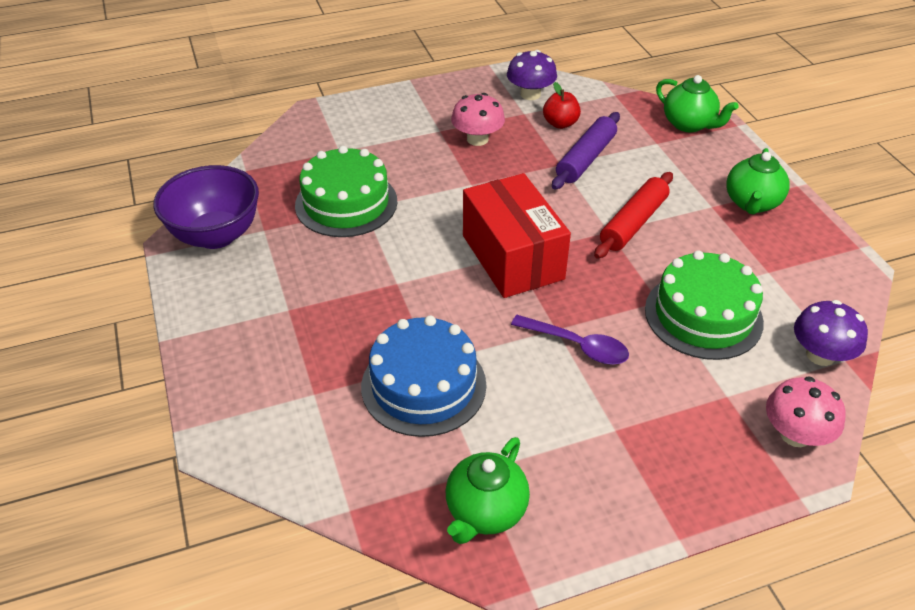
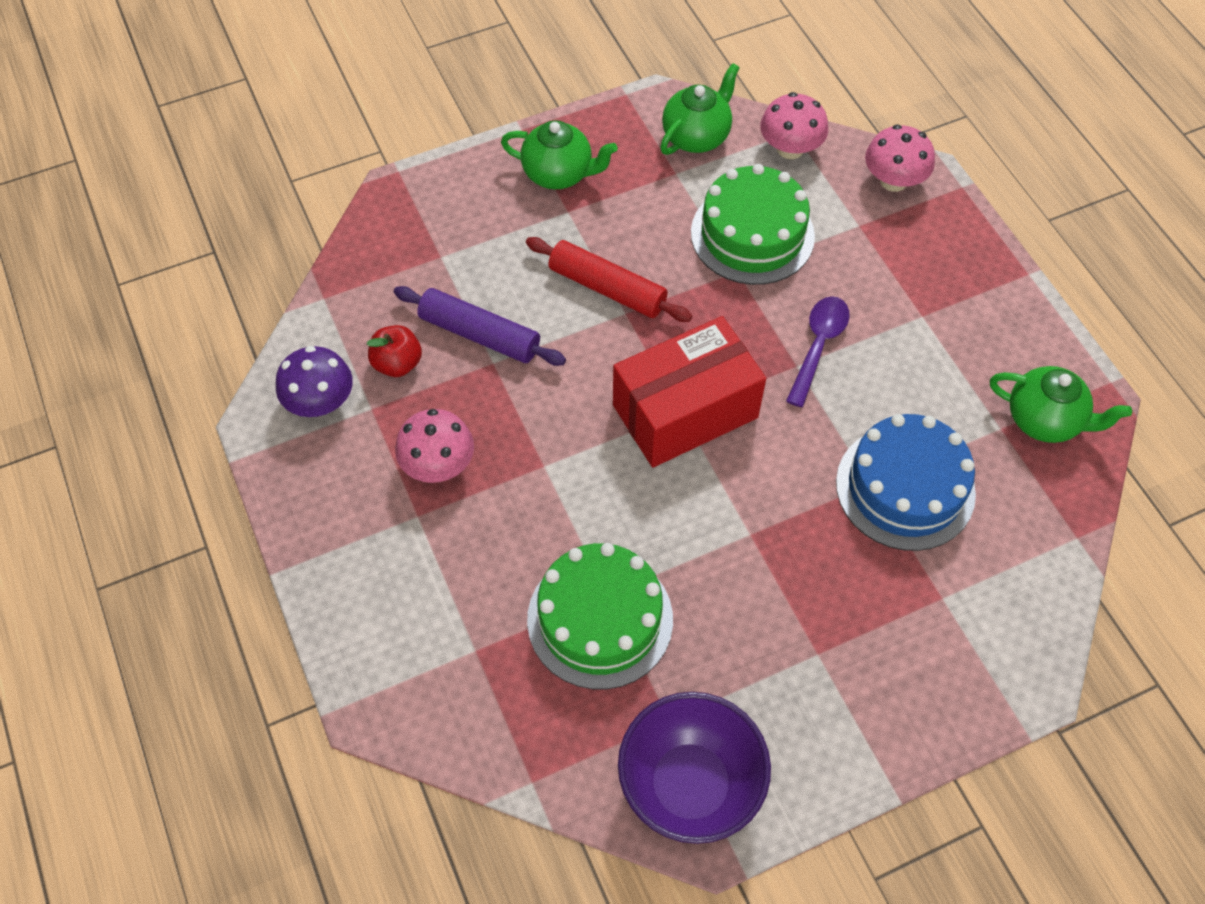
camera: 95 degrees left, 15 degrees up
(689, 124) = (397, 219): green teapot -> green teapot (696, 136)
(820, 355) = (790, 148): purple mushroom -> pink mushroom

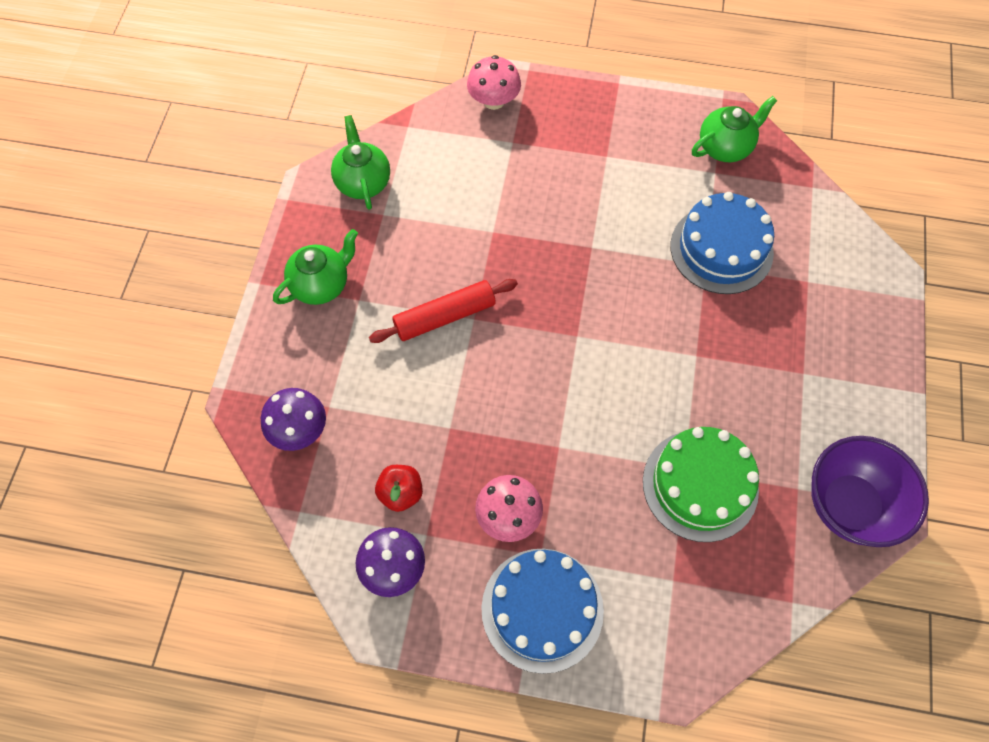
camera: 55 degrees left, 5 degrees up
(364, 548) = (542, 609): none -> blue cake
(400, 249) = (299, 430): none -> purple mushroom
(480, 334) = (419, 421): purple rolling pin -> none
(685, 411) = (579, 333): red box -> none
(752, 234) = (471, 204): green cake -> none
(790, 148) = (420, 137): pink mushroom -> none
(818, 346) = (586, 226): purple spoon -> none

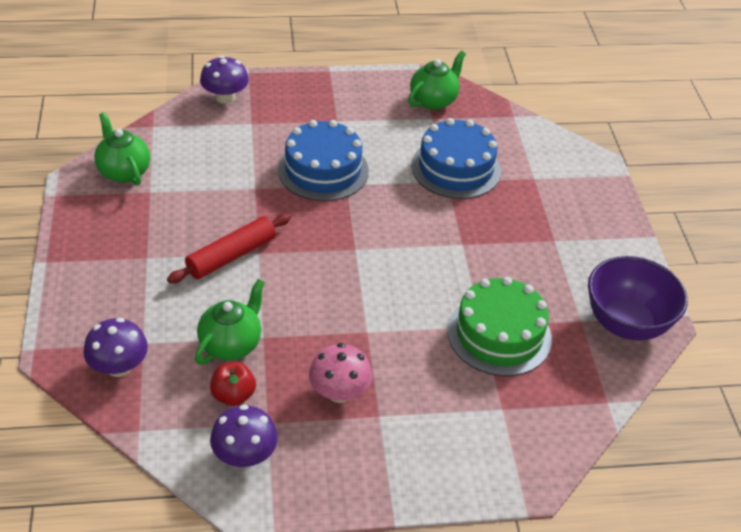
camera: 20 degrees left, 20 degrees down
(321, 284) = (107, 252): green teapot -> green teapot (231, 344)
(494, 100) = (225, 97): pink mushroom -> purple mushroom
(542, 609) = (394, 456): blue cake -> blue cake (323, 170)

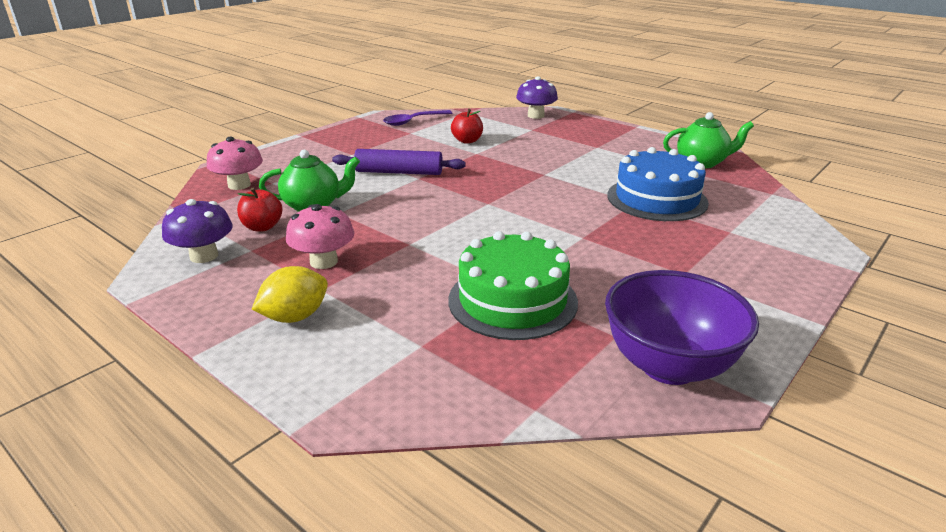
camera: 50 degrees right, 15 degrees down
(119, 366) = (239, 185): purple mushroom -> pink mushroom
(123, 171) = (413, 121): green teapot -> purple spoon
(221, 174) = (467, 141): none -> red apple
(231, 256) = (399, 172): red rolling pin -> purple rolling pin
(323, 170) = (540, 162): blue cake -> none
(402, 449) = (295, 317): none -> yellow lemon

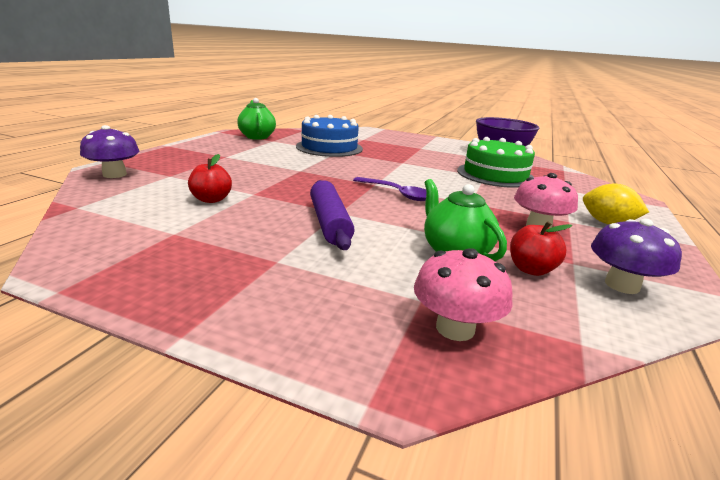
camera: 110 degrees left, 5 degrees down
(413, 121) = (112, 237): purple spoon -> purple spoon (397, 194)

